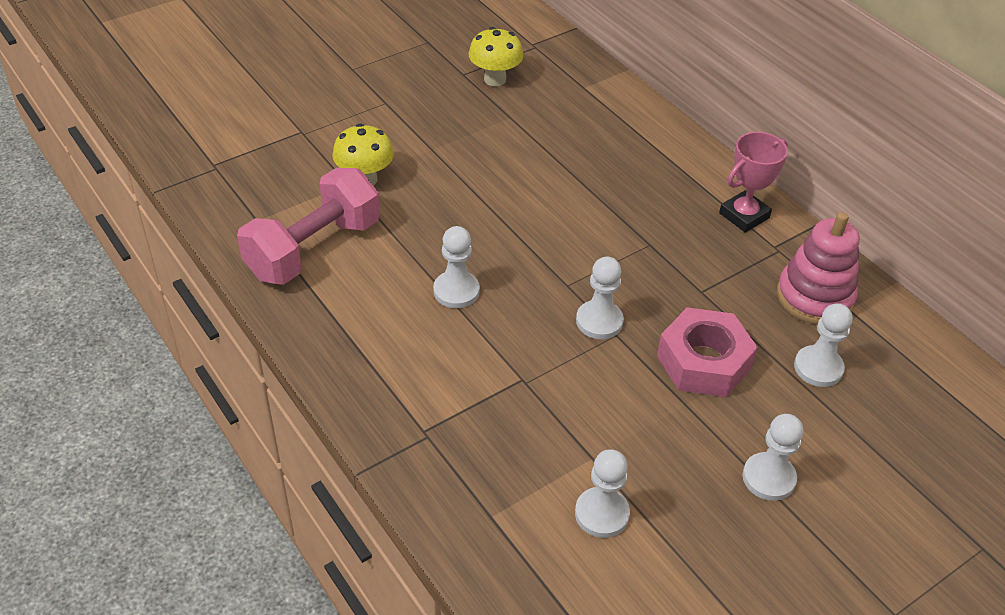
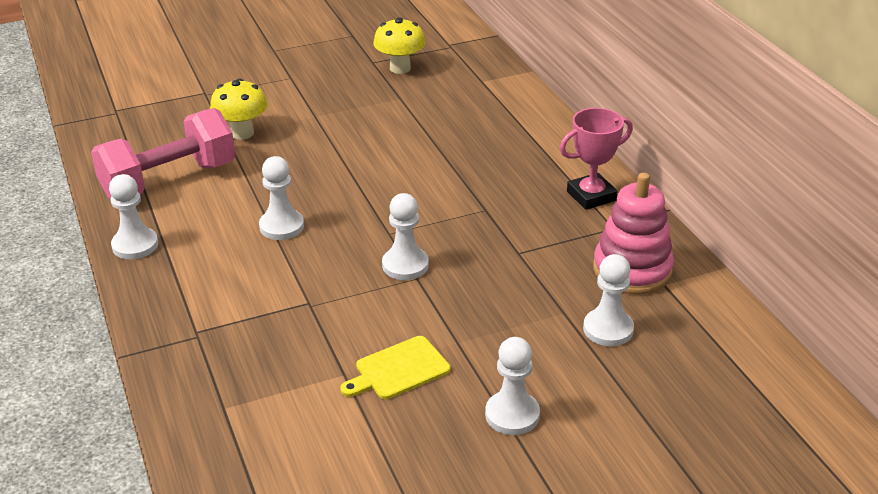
camera: 15 degrees right, 10 degrees down
(601, 514) = (330, 421): white pawn -> white pawn (135, 245)
(642, 444) = (398, 370): none -> yellow cutting board
(703, 362) = (492, 310): pink nut -> none

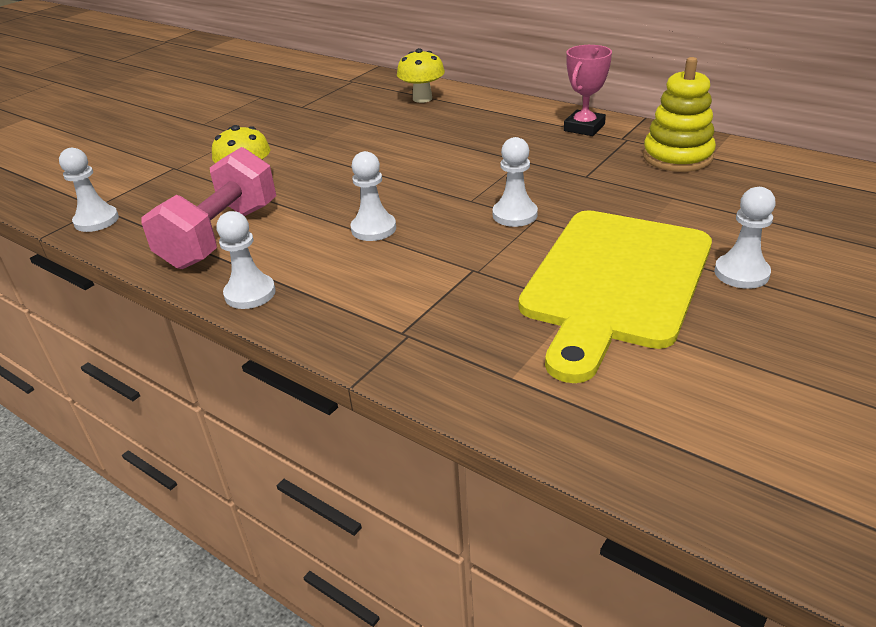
camera: 30 degrees left, 0 degrees up
(398, 370) = (614, 282): yellow cutting board -> yellow cutting board, size x2.46
(400, 68) = (330, 103): yellow mushroom -> yellow mushroom (422, 99)
(608, 329) = (717, 195): white pawn -> white pawn (96, 220)
(632, 270) = (677, 157): pink stacking toy -> yellow stacking toy

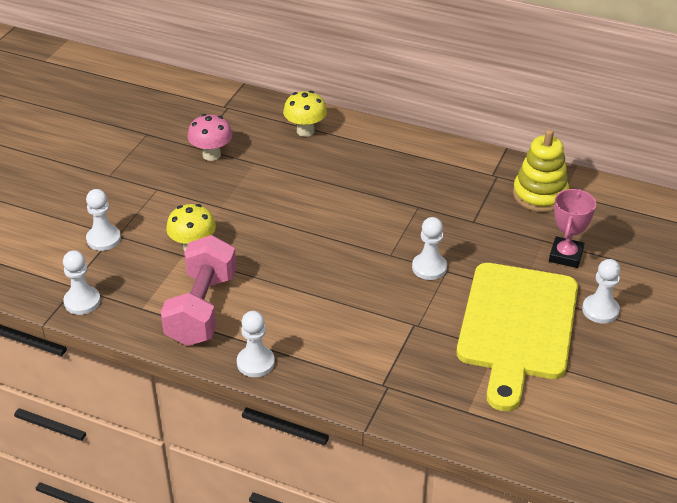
camera: 15 degrees left, 5 degrees up
(315, 112) = (211, 155): none -> pink mushroom
(373, 229) = (324, 291): white pawn -> white pawn (103, 239)
(584, 128) = (459, 163): pink trophy -> pink trophy (566, 255)

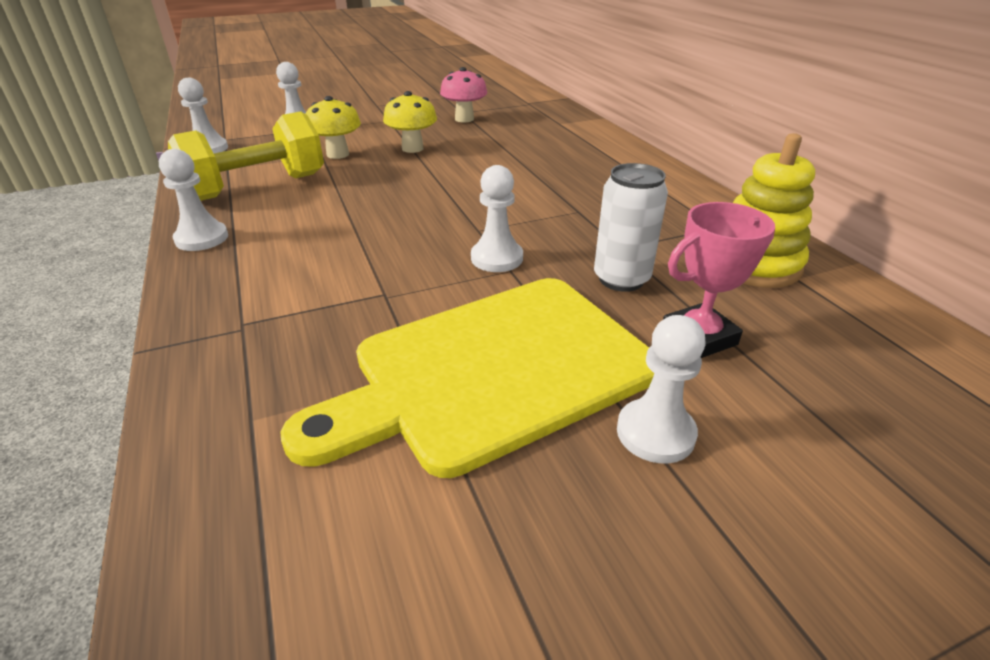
camera: 45 degrees right, 5 degrees down
(202, 309) = (257, 187): pink dumbbell -> yellow dumbbell
(305, 131) = (566, 132): yellow mushroom -> yellow mushroom (412, 148)
(499, 243) = (621, 279): none -> white can

